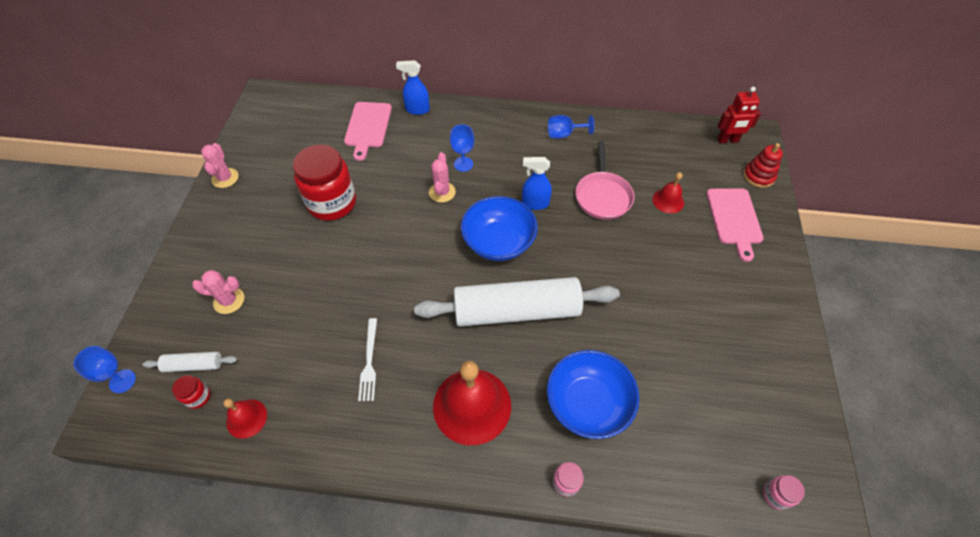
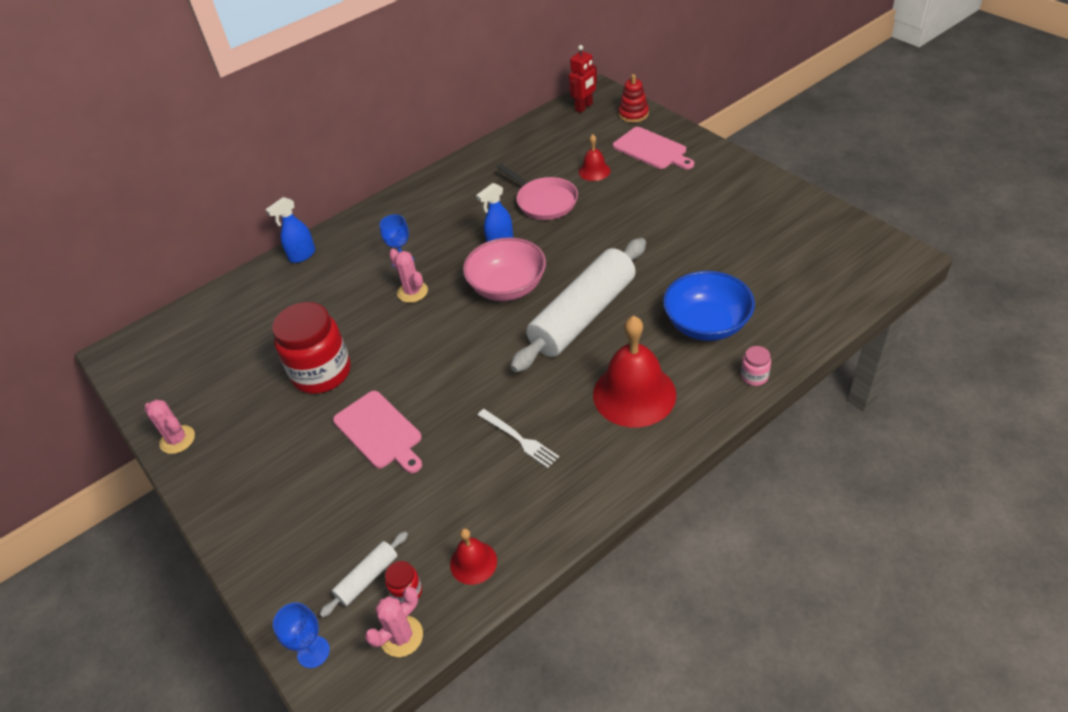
camera: 40 degrees left, 10 degrees down
(229, 301) = (329, 511): pink cactus -> pink cactus (401, 636)
(368, 127) = (272, 299): pink cutting board -> pink cutting board (379, 431)
(498, 242) = (507, 287): blue bowl -> pink bowl
(564, 134) = (458, 185): blue goblet -> none
(776, 495) = (871, 273): pink jar -> none

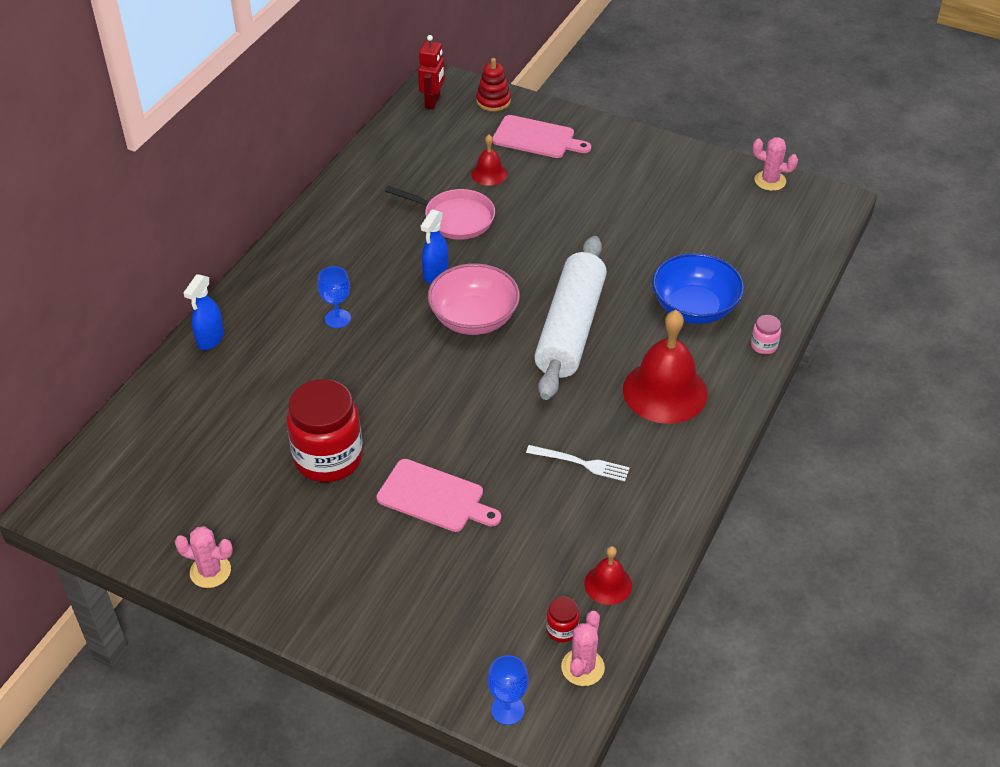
camera: 30 degrees left, 0 degrees up
(367, 578) = (515, 631): white rolling pin -> none
(412, 292) = (372, 348): pink cactus -> pink cactus (770, 181)

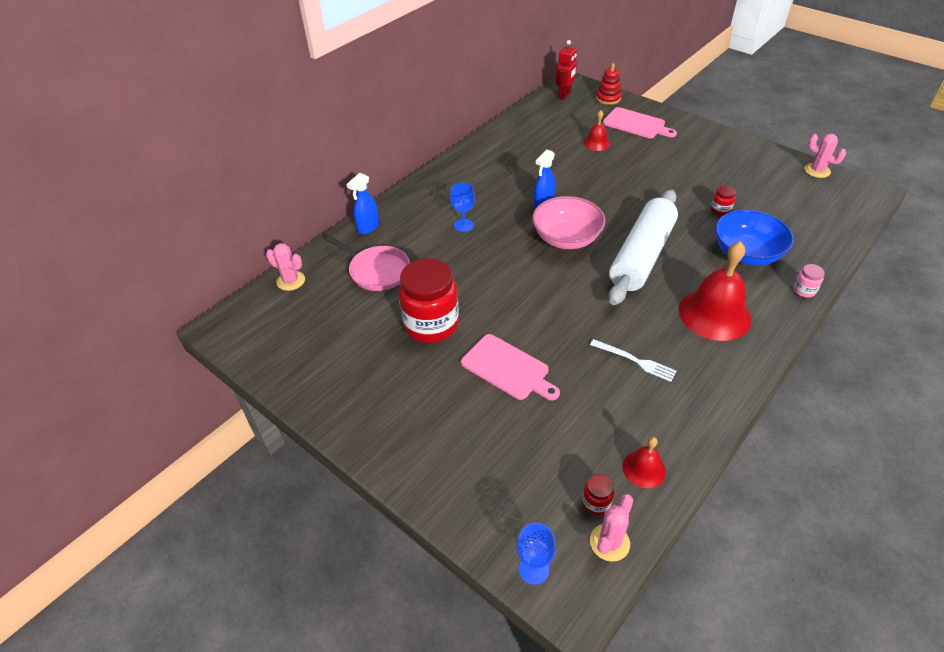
camera: 15 degrees right, 0 degrees up
(210, 571) = (316, 397): pink cactus -> pink cactus (291, 281)
(455, 218) = (565, 169): pink pan -> pink pan (377, 271)
(658, 252) = (720, 210): none -> red jar

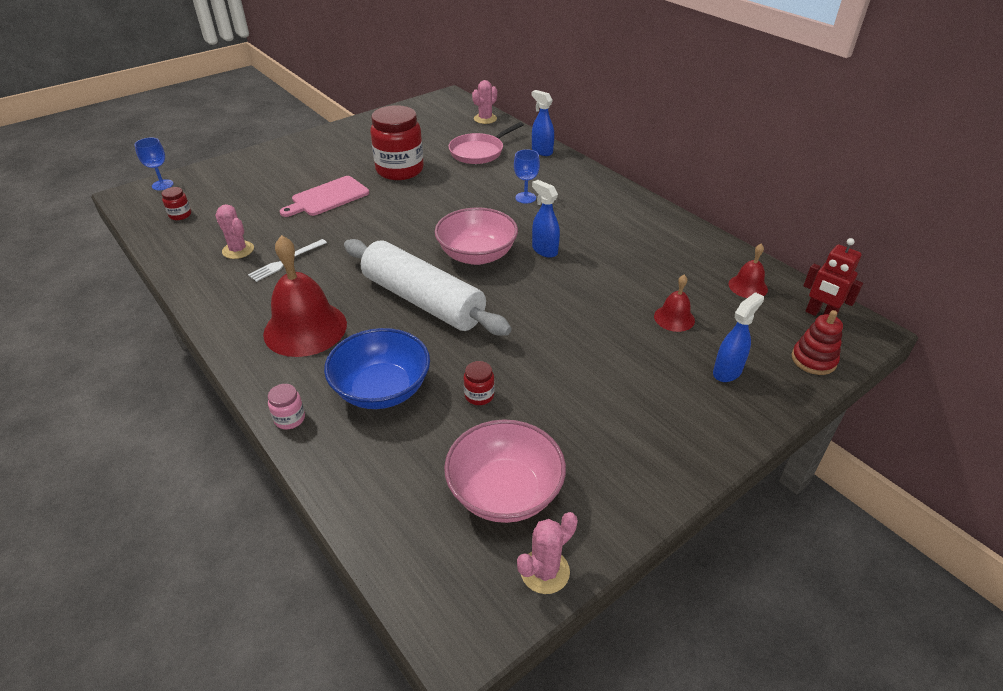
camera: 100 degrees right, 5 degrees down
(609, 542) = (148, 215): pink cactus -> pink cactus (238, 250)
(636, 124) = (727, 371): pink cutting board -> blue spray bottle
(644, 469) = (184, 241): red bell -> red bell (748, 286)
(783, 189) = (505, 492): none -> pink bowl

